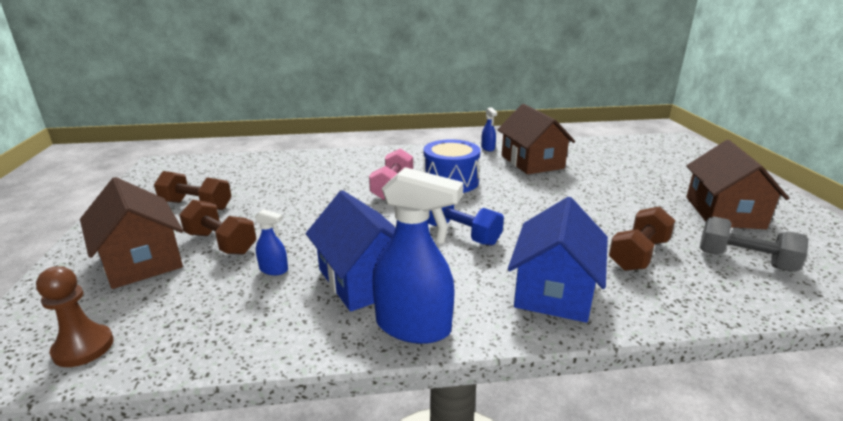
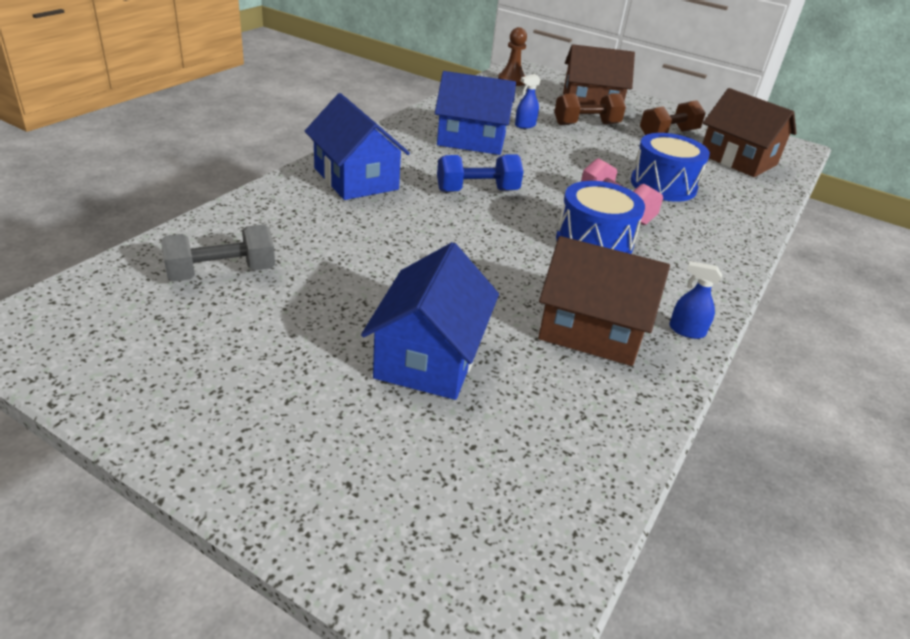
camera: 125 degrees right, 10 degrees up
(323, 184) = (663, 185): none -> blue drum
(414, 327) = (403, 132): blue spray bottle -> none
(631, 182) = (429, 357): none -> blue house
(638, 254) = (323, 235): brown dumbbell -> none
(724, 212) = (269, 350): brown house -> brown house (738, 159)

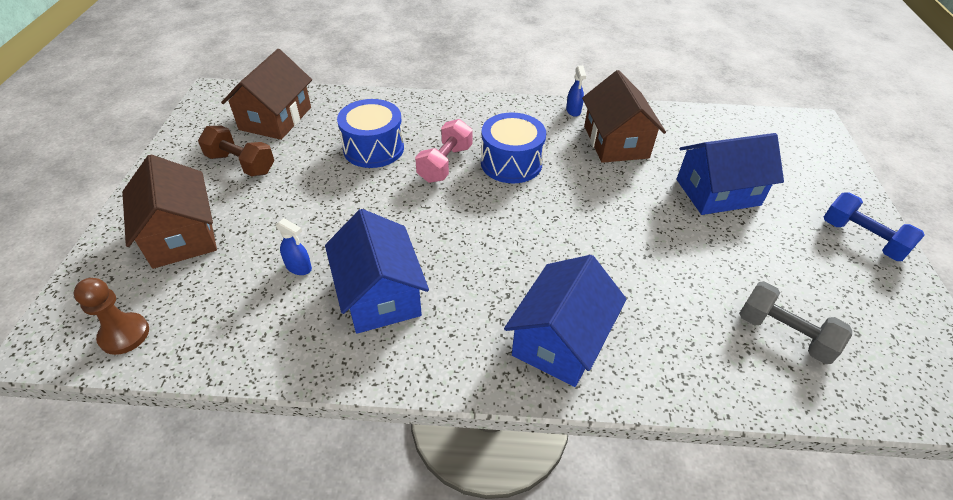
camera: 115 degrees left, 10 degrees up
(477, 191) = (495, 247): blue dumbbell -> blue dumbbell (862, 239)
(586, 124) = (256, 223): brown dumbbell -> none

